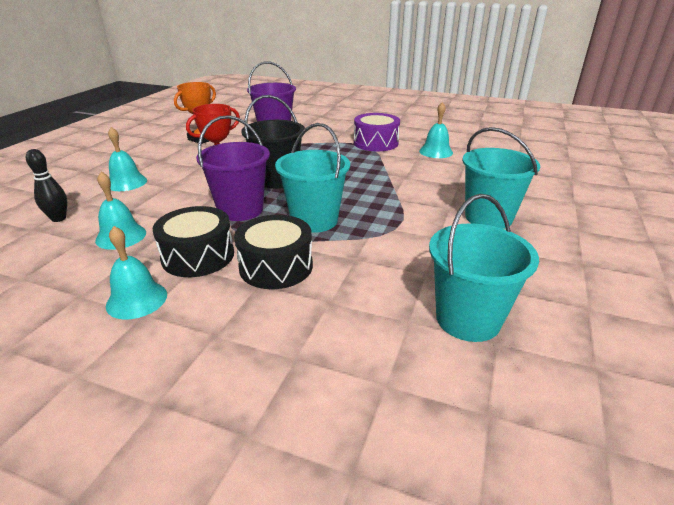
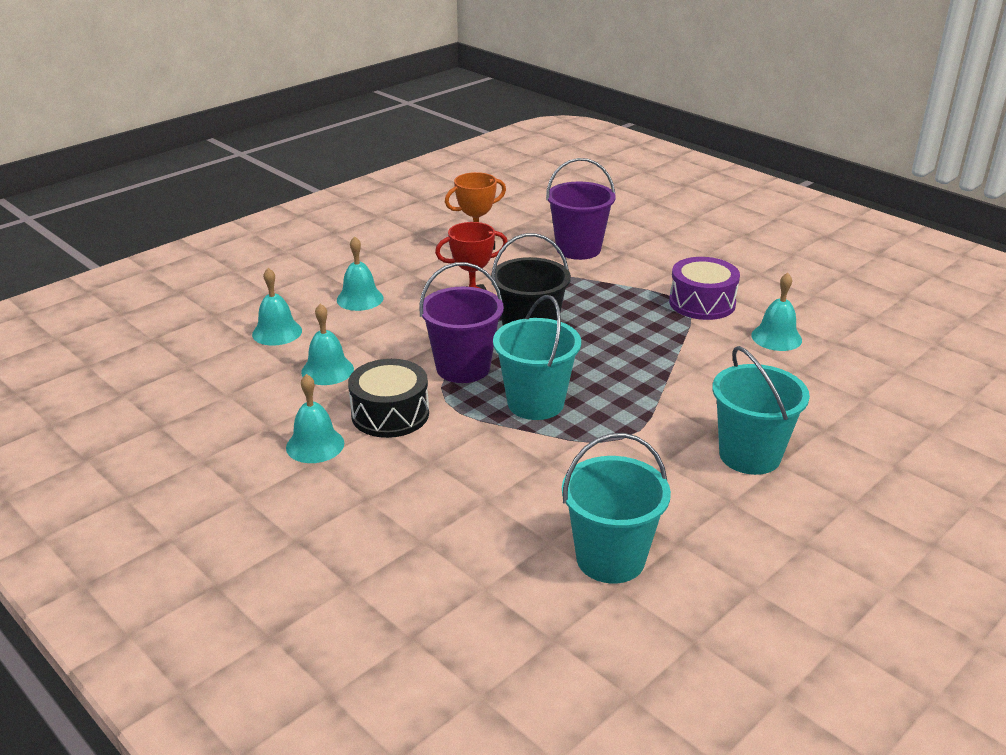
camera: 25 degrees right, 0 degrees up
(58, 218) = (277, 332): black bowling pin -> turquoise bell
(276, 266) = (459, 447): black drum -> none

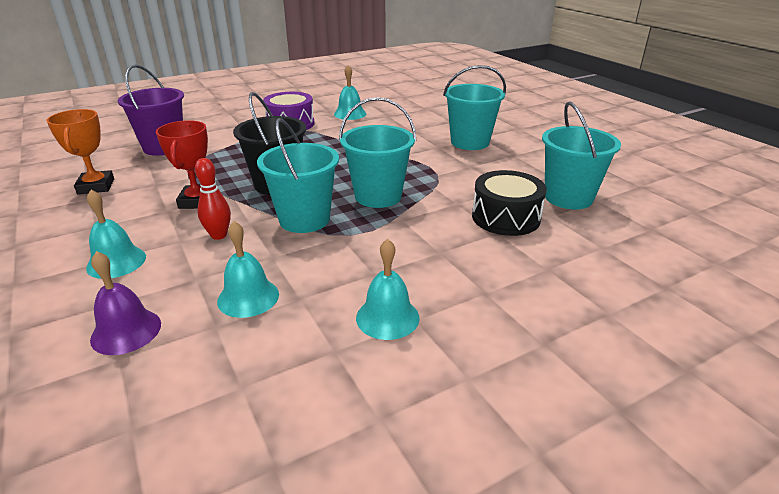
camera: 75 degrees left, 0 degrees up
(277, 332) = (126, 331): turquoise bell -> purple bell
(390, 414) = (356, 265): black drum -> black drum (506, 217)
(416, 331) = (219, 235): none -> red bowling pin
(463, 368) = (304, 219): purple bucket -> turquoise bucket

